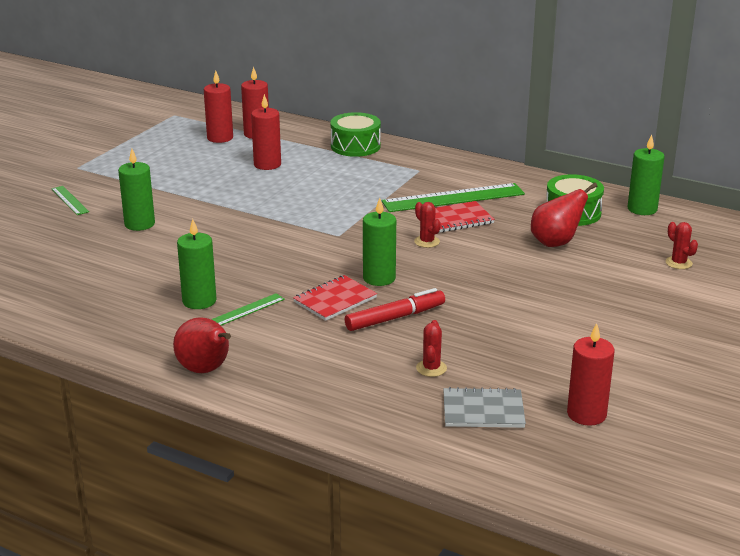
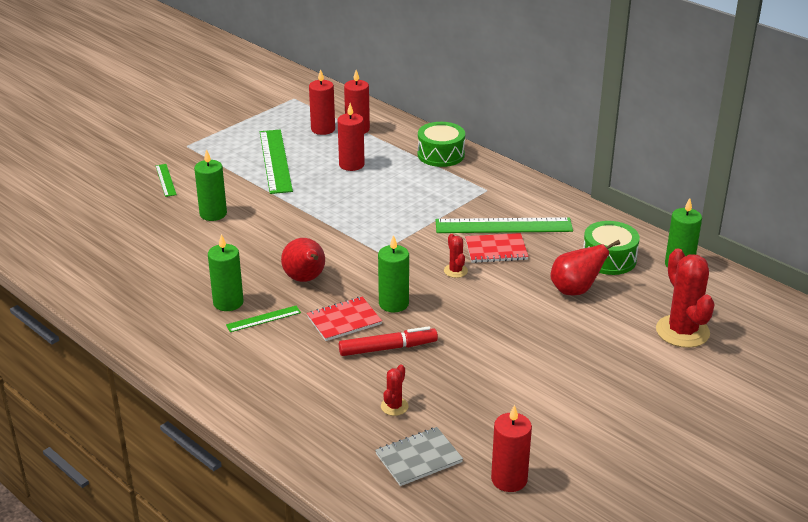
camera: 15 degrees right, 5 degrees up
(183, 170) = (275, 161): none -> green ruler
(206, 370) = (203, 374): red pear -> red pear (305, 279)
(483, 410) = (419, 458): grey notebook -> grey notebook turned 45 degrees counterclockwise
(678, 263) = (682, 331): red cactus -> red cactus, size x2.07

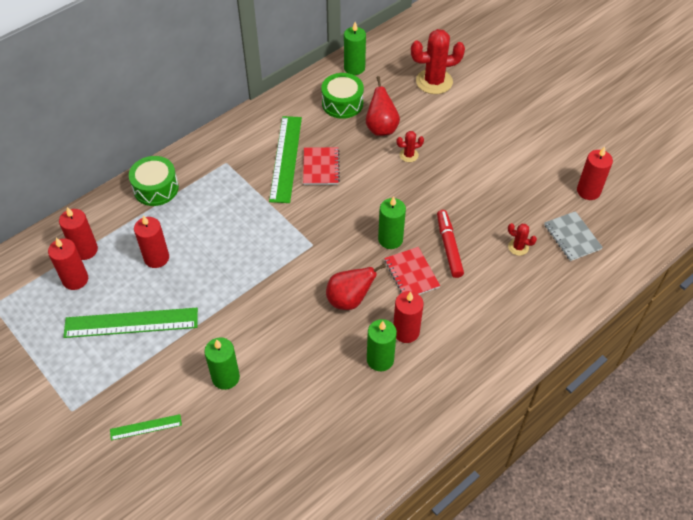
camera: 85 degrees left, 20 degrees up
(263, 319) = (406, 332): green ruler -> red candle
(455, 271) = (348, 196): red cactus -> red cactus (409, 155)

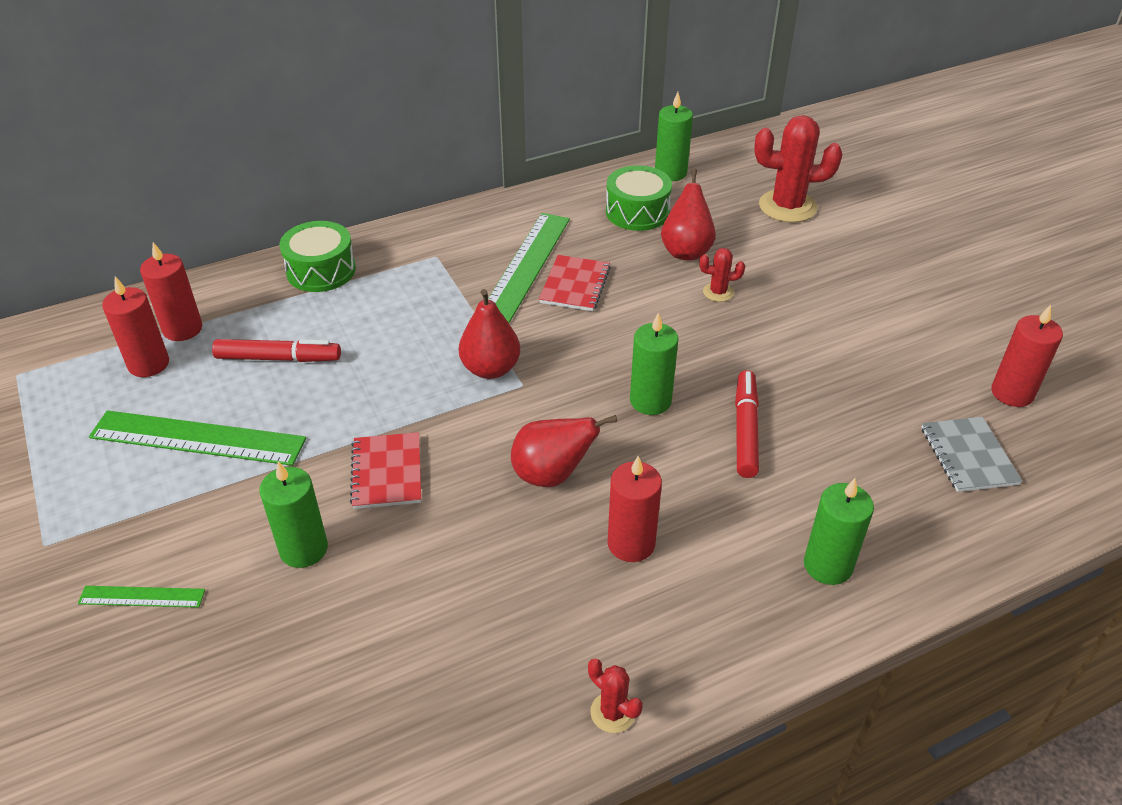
camera: 15 degrees right, 10 degrees down
(156, 258) = (278, 358): red candle -> red marker
(290, 238) = (490, 369): none -> red pear
(380, 359) = (571, 578): green candle -> green candle (828, 565)
(411, 274) = (669, 457): red notebook -> red notebook (387, 472)
(518, 247) = (867, 453): red cactus -> red cactus (613, 712)

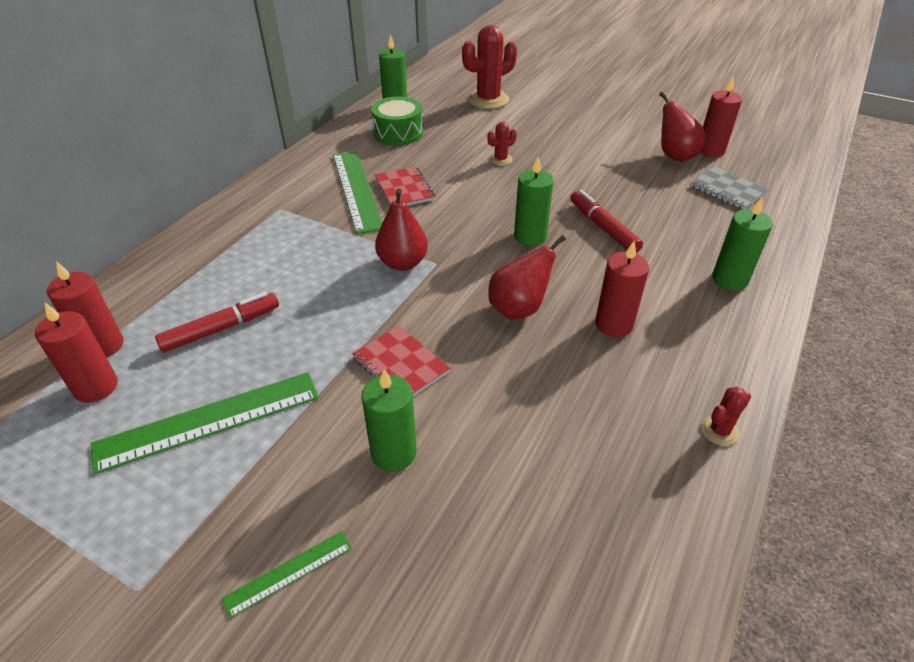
camera: 35 degrees left, 0 degrees up
(321, 270) = (193, 253): green drum -> none
(613, 712) = (719, 431): red cactus -> red cactus turned 45 degrees counterclockwise
(686, 251) = (455, 144): red pear -> red pear (675, 156)

